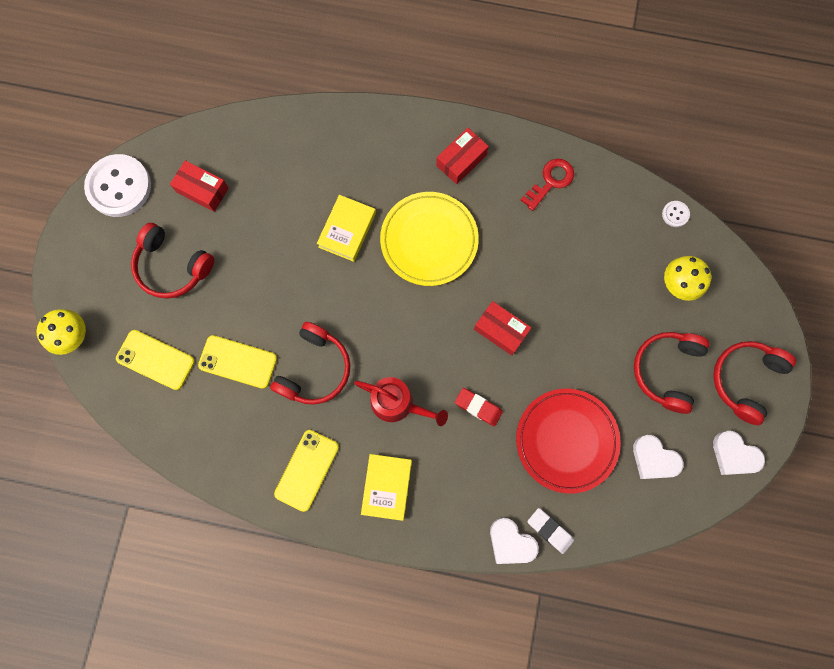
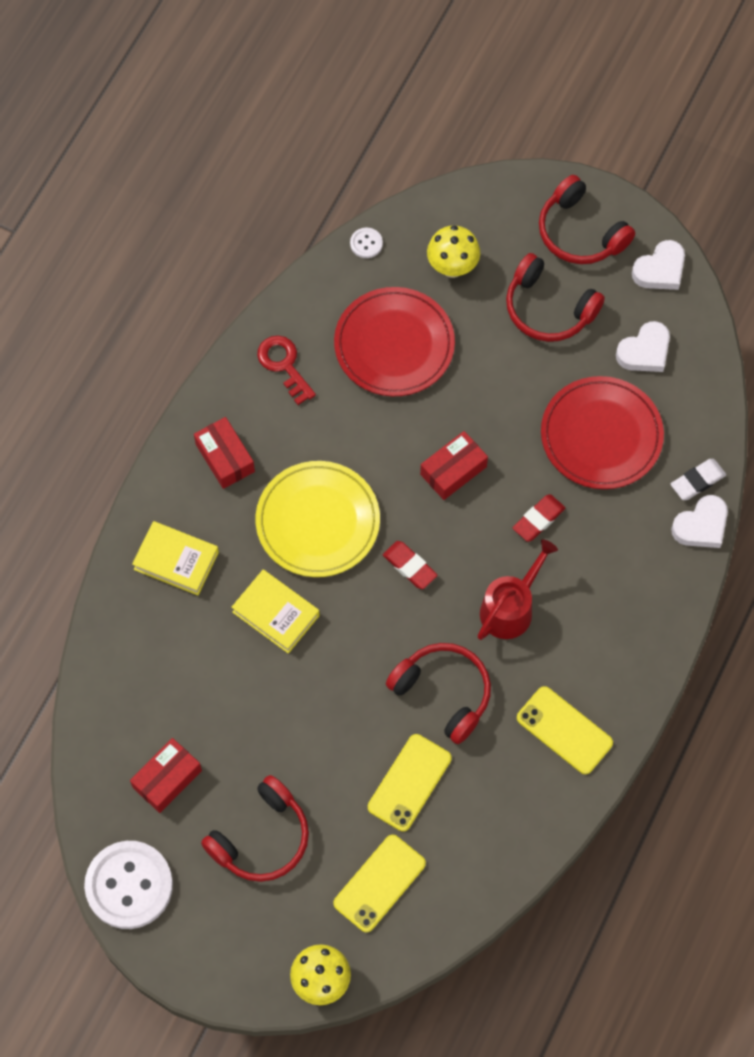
camera: 75 degrees left, 10 degrees down
(386, 487) = (606, 644): yellow book -> yellow book (176, 561)
(411, 318) = (409, 566): none -> red eraser
(594, 258) = (394, 345): none -> red plate

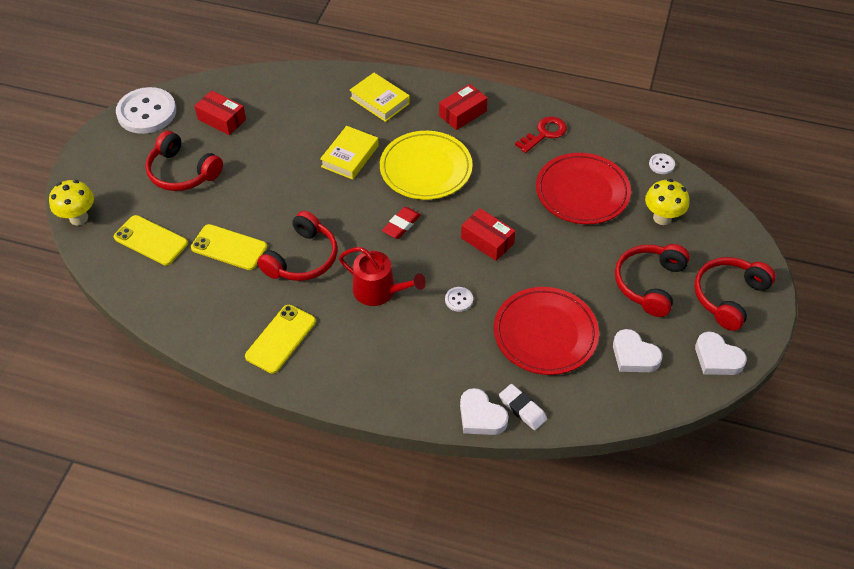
camera: 80 degrees right, 15 degrees down
(176, 561) = (379, 101): yellow book -> yellow book turned 60 degrees counterclockwise
(538, 519) = (459, 300): red eraser -> white button

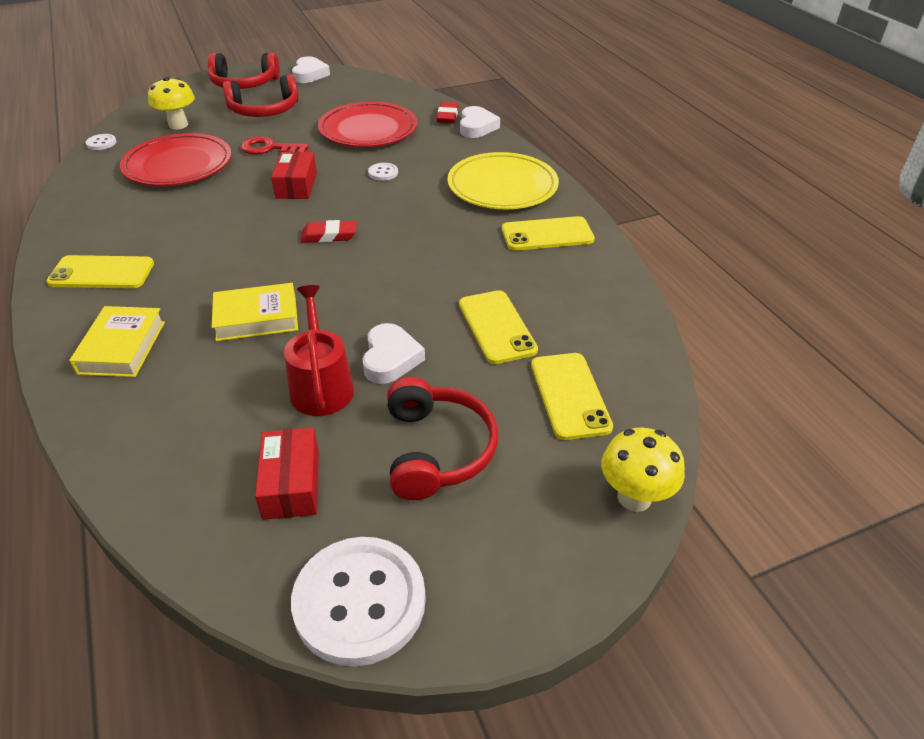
camera: 130 degrees left, 10 degrees down
(302, 258) = (446, 271): red headphones -> none
(379, 291) = (425, 211): red watering can -> red watering can (321, 385)
(426, 168) = (227, 257): yellow plate -> yellow plate (502, 186)
(462, 113) = (101, 273): red box -> yellow phone
(522, 409) = (447, 116): white eraser -> red eraser
(544, 133) = (99, 211): red key -> red key (269, 148)
(634, 355) = (344, 97): white heart -> white heart (390, 358)

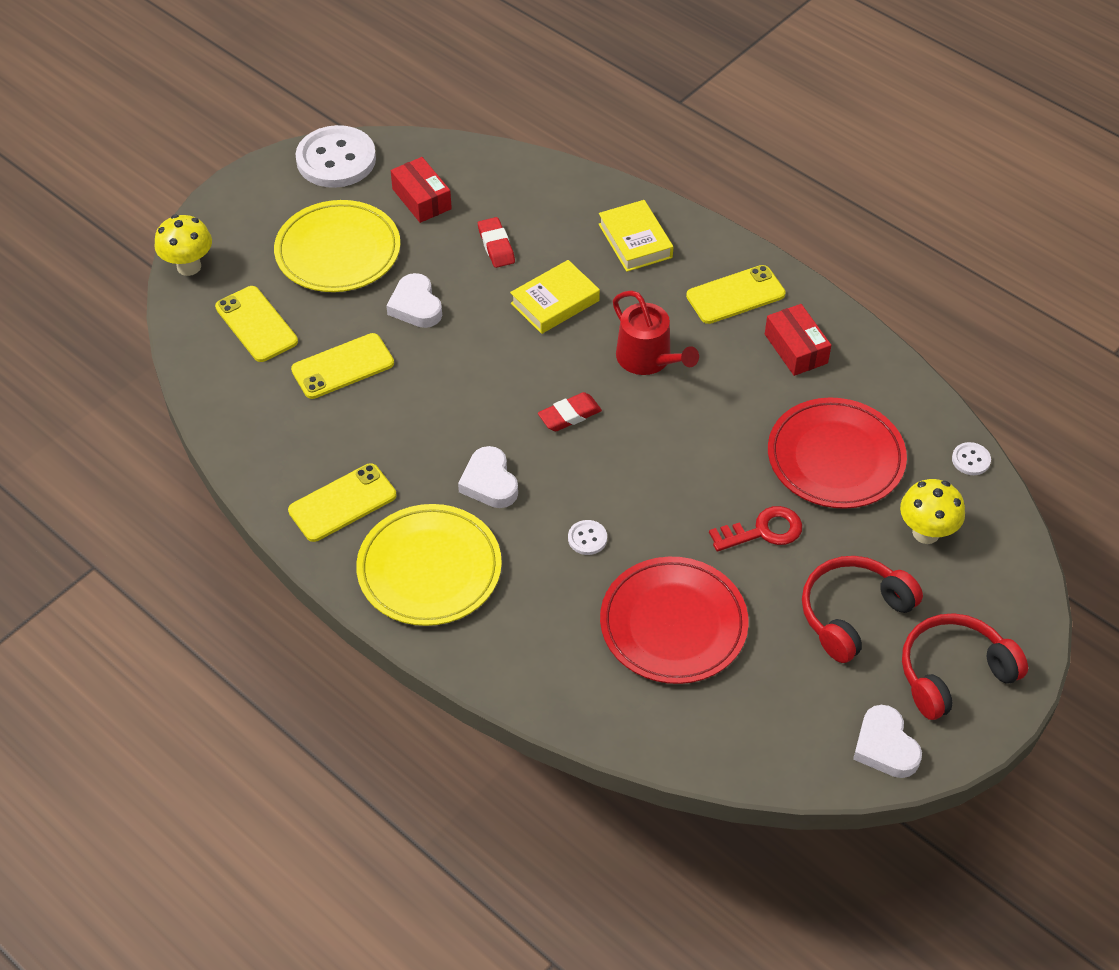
camera: 155 degrees right, 10 degrees up
(296, 185) = (668, 476): red box -> red box (796, 349)
(321, 385) = (454, 266): red watering can -> red watering can (648, 359)
(437, 450) = (338, 251): red headphones -> yellow plate
(447, 116) = (587, 706): red eraser -> red eraser (496, 246)
(476, 127) = (530, 694): white heart -> white heart (489, 482)
(497, 327) = (343, 367): yellow phone -> yellow phone turned 75 degrees counterclockwise

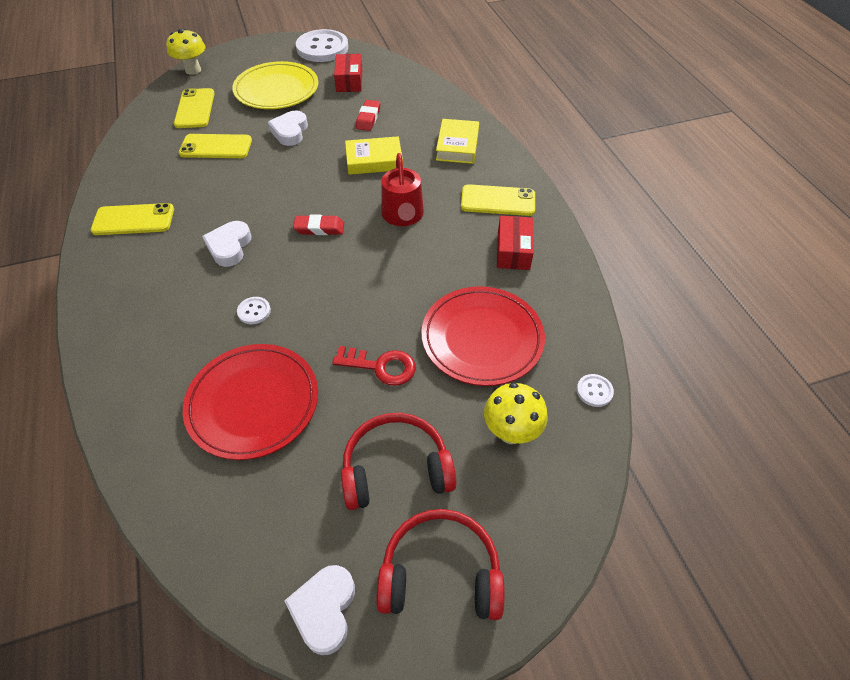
camera: 30 degrees right, 0 degrees up
(429, 569) = (138, 283): yellow plate -> none

